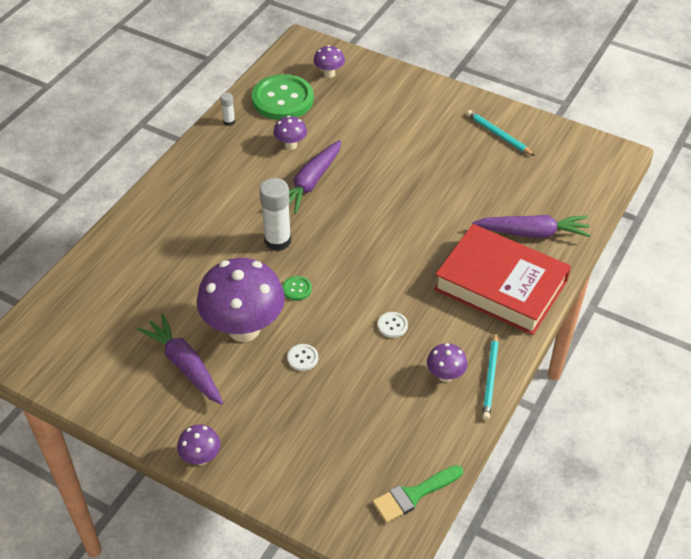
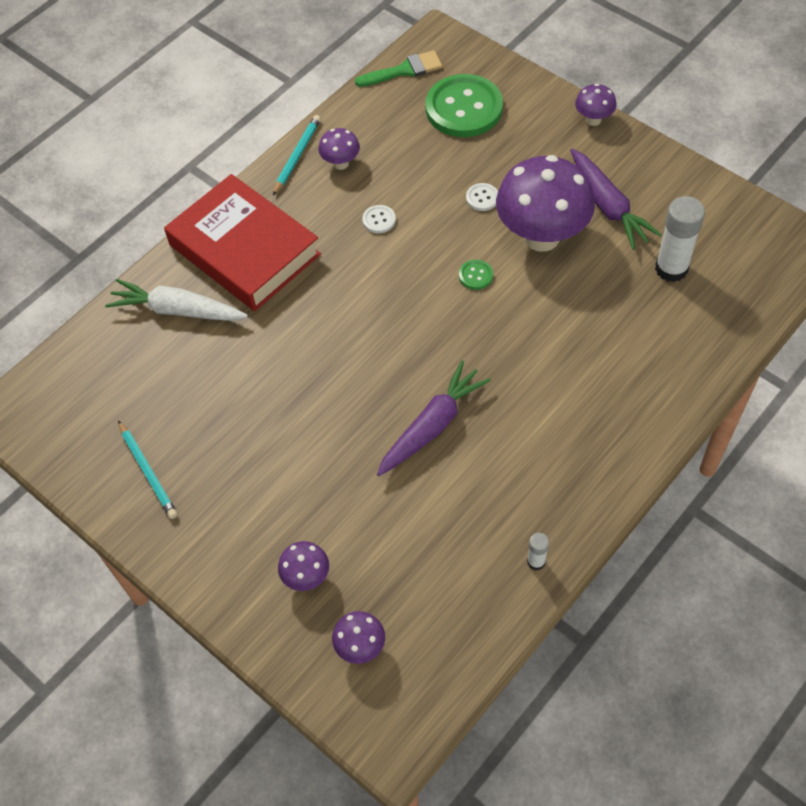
camera: 165 degrees left, 10 degrees up
(277, 241) = (489, 342): white glue stick -> white glue stick (671, 268)
(282, 99) = (446, 598): green button -> green button (464, 108)
(290, 145) = (449, 498): purple mushroom -> purple mushroom (306, 577)
(533, 233) = (177, 310): purple carrot -> white carrot

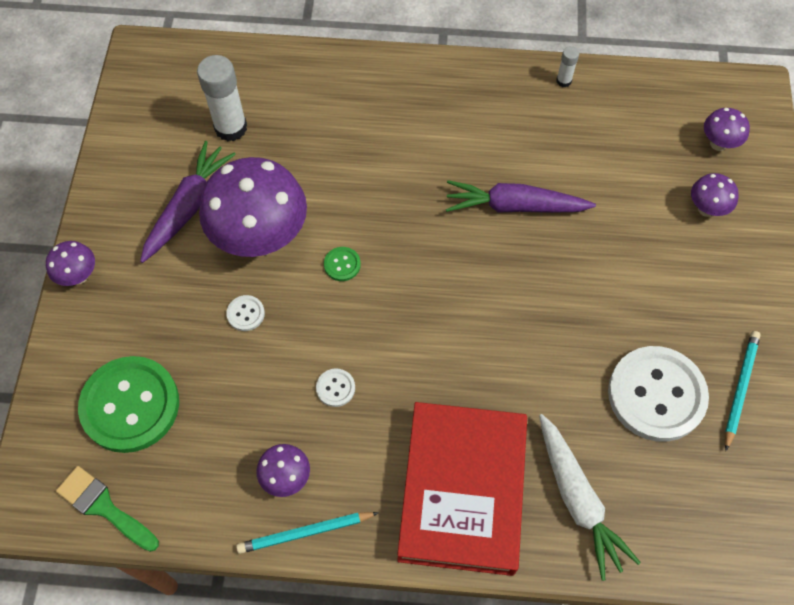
camera: 130 degrees left, 5 degrees up
(196, 411) = (656, 395): none -> white button

